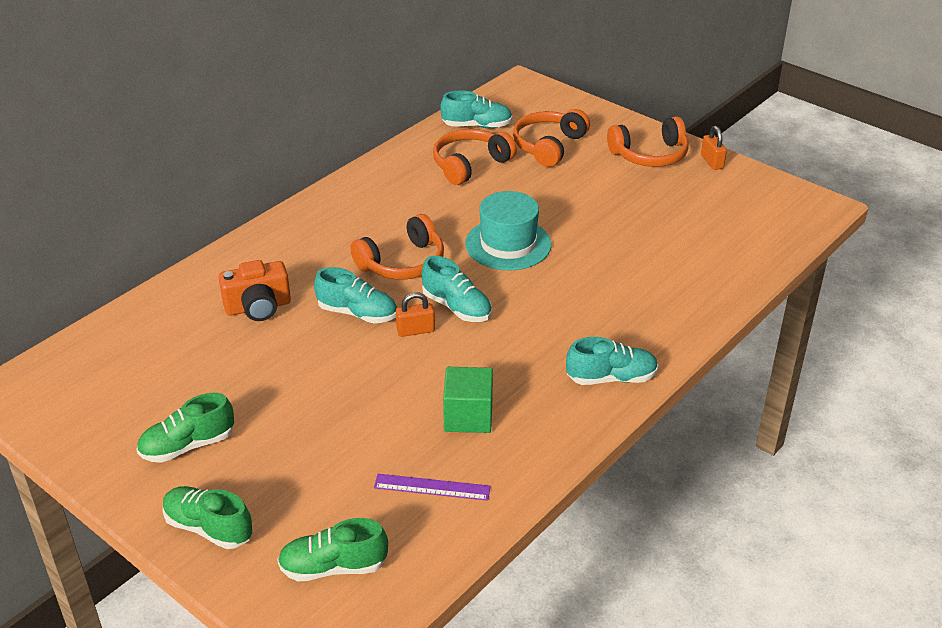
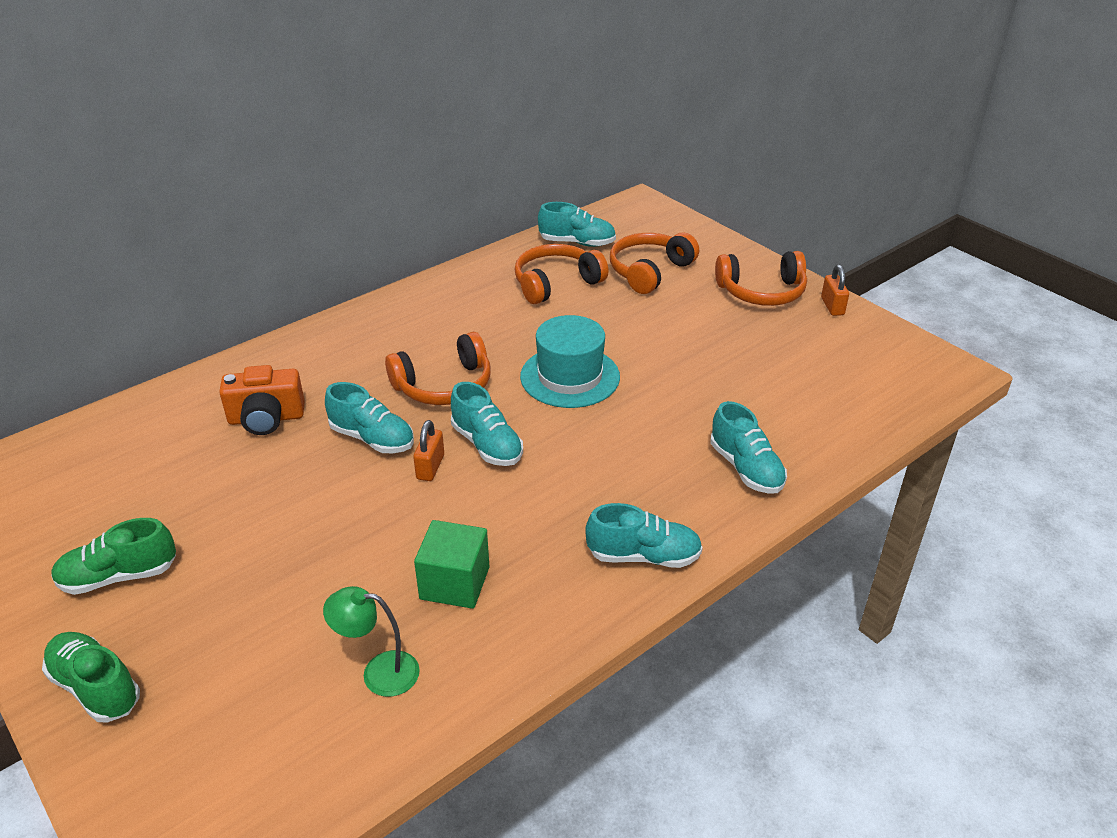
camera: 10 degrees right, 0 degrees up
(333, 567) = (219, 766): green shoe -> none
(415, 330) = (430, 467): orange padlock -> orange padlock turned 75 degrees counterclockwise
(432, 487) = (379, 672): purple ruler -> green lamp
(674, 302) = (746, 468): none -> turquoise shoe

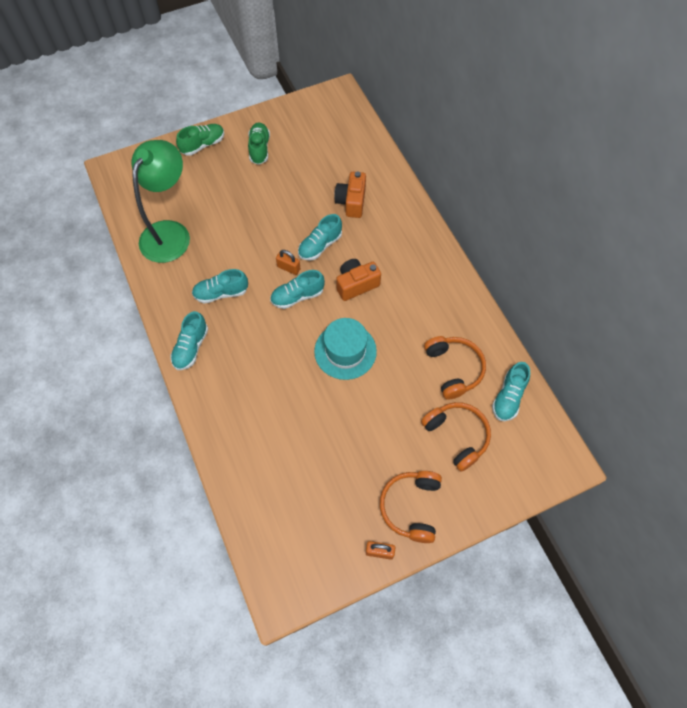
camera: 105 degrees right, 25 degrees up
(379, 672) = (170, 232): green lamp -> green lamp, size x2.18
(444, 385) = (356, 284): orange headphones -> orange camera
(454, 583) = (206, 266): green cube -> none
(746, 468) = (233, 420): turquoise shoe -> turquoise shoe (221, 293)

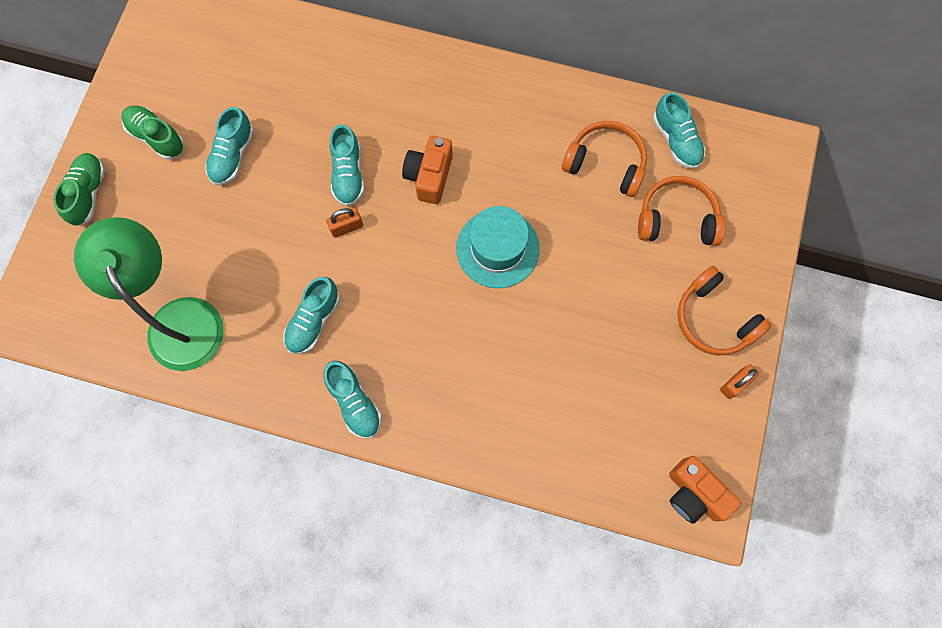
camera: 50 degrees left, 10 degrees up
(297, 296) = (390, 245): turquoise shoe -> turquoise shoe (232, 155)
(351, 202) = (322, 100): orange camera -> orange camera (694, 494)

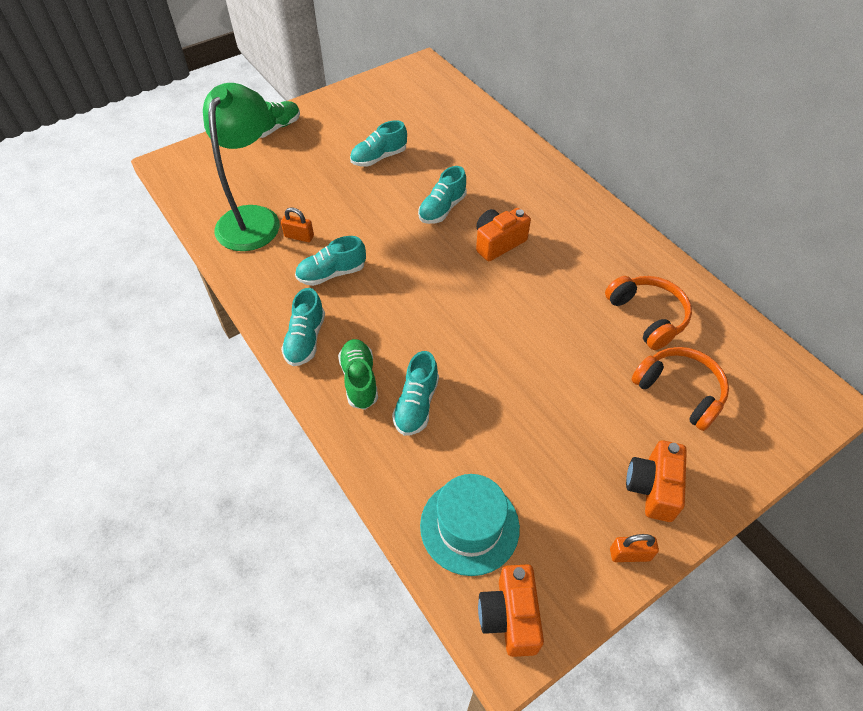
camera: 40 degrees right, 20 degrees down
(157, 137) = (344, 124): green shoe -> green shoe (359, 380)
(346, 227) = (410, 236): orange padlock -> orange padlock (299, 236)
(497, 248) = (506, 315): turquoise hat -> turquoise hat (469, 526)
(676, 140) = (726, 338): turquoise shoe -> turquoise shoe (416, 404)
(714, 319) = (652, 488): orange headphones -> orange camera

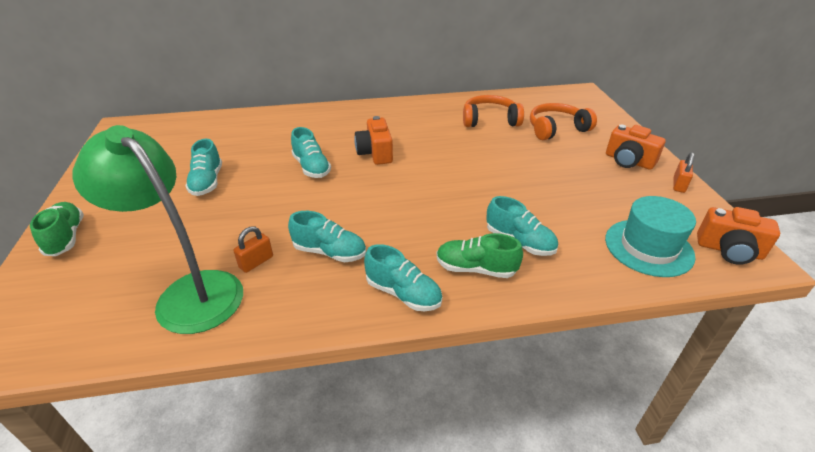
camera: 65 degrees left, 15 degrees down
(332, 273) = (329, 252): turquoise shoe -> turquoise shoe turned 75 degrees counterclockwise

